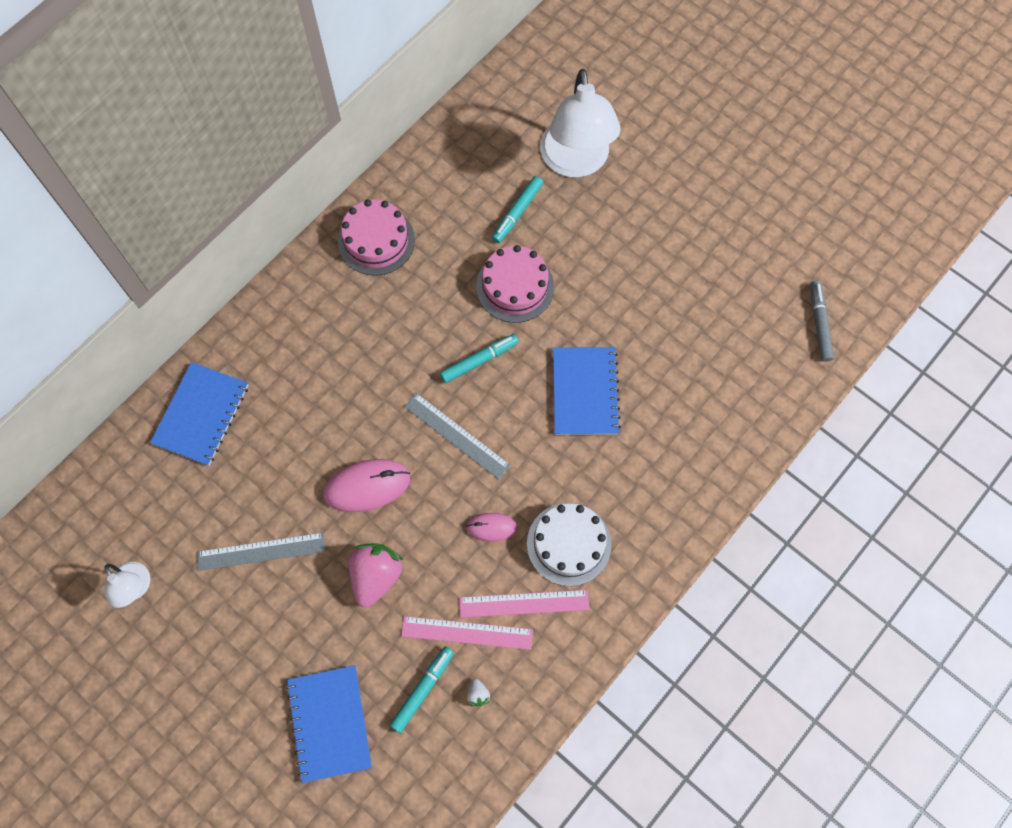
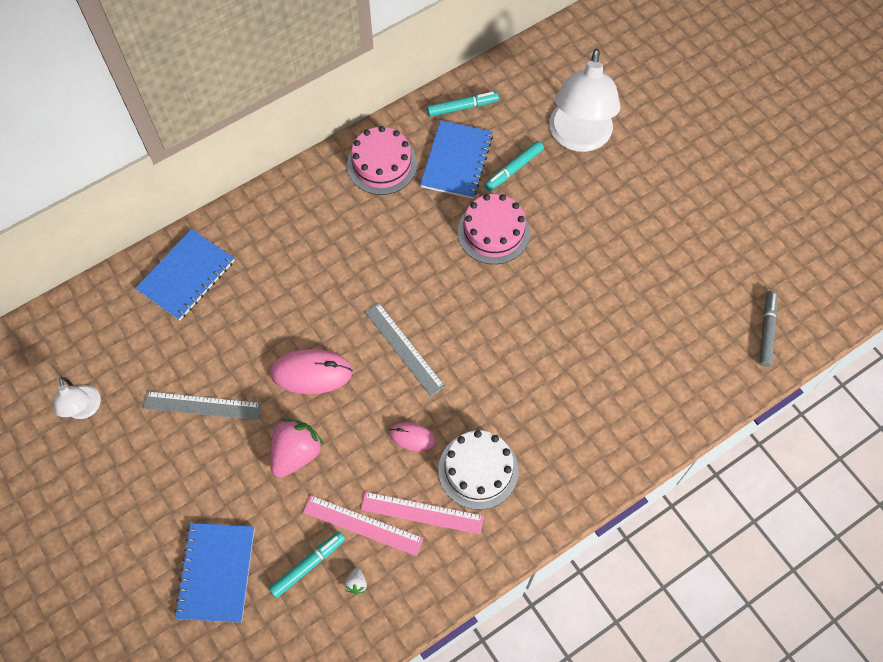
camera: 15 degrees right, 5 degrees down
(479, 360) = (443, 288): turquoise marker -> turquoise marker (462, 107)
(585, 392) = (531, 339): blue notebook -> blue notebook (456, 161)

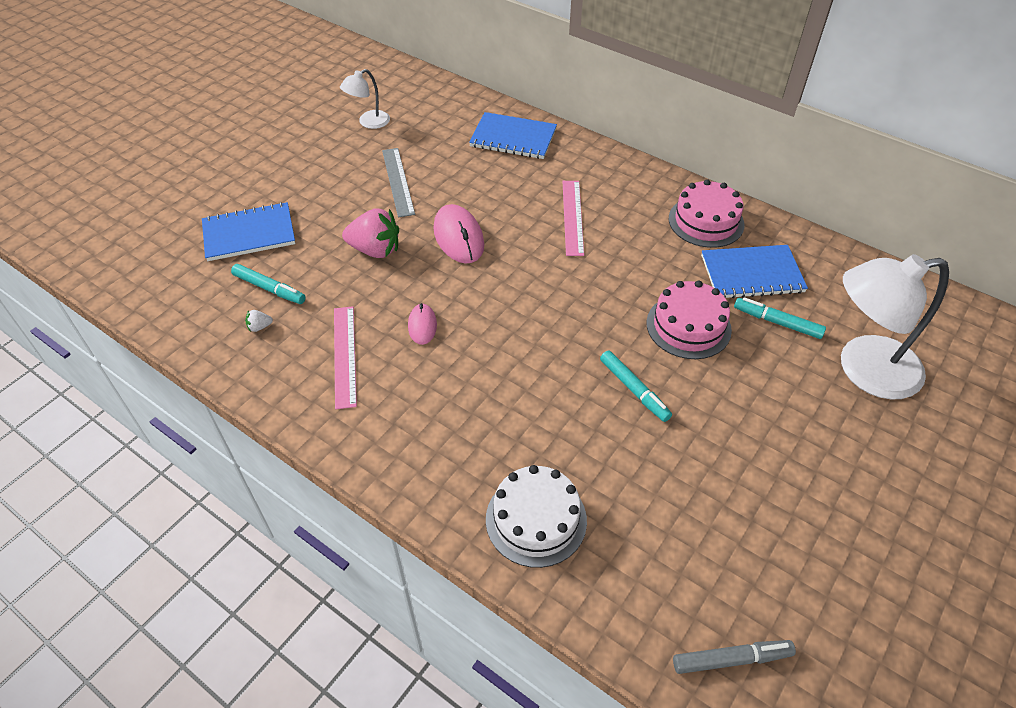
camera: 70 degrees right, 15 degrees down
(362, 525) = (319, 315): pink ruler -> pink ruler (572, 217)
(404, 348) = (515, 293): grey ruler -> none
(462, 107) = (819, 261): turquoise marker -> turquoise marker (634, 390)
(478, 470) = (406, 388): white cake -> white cake (536, 519)

